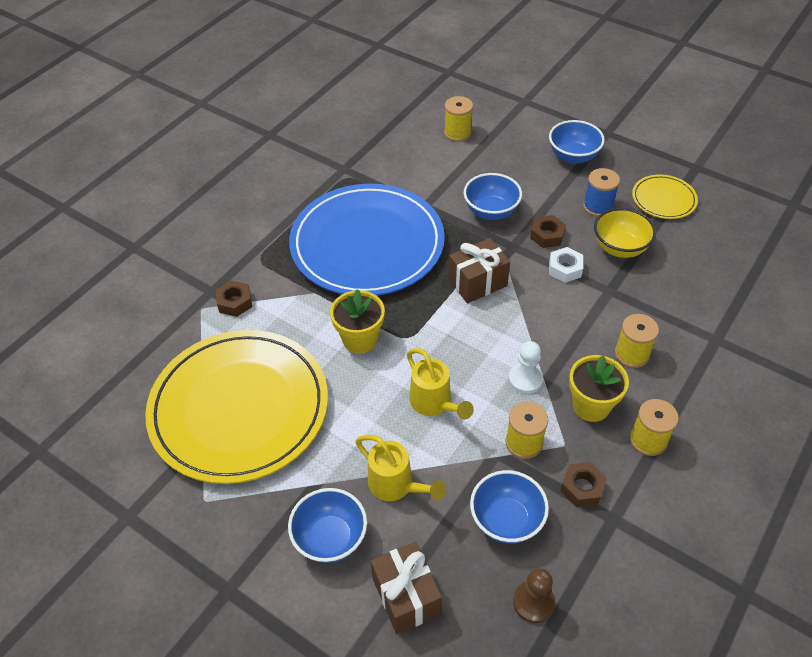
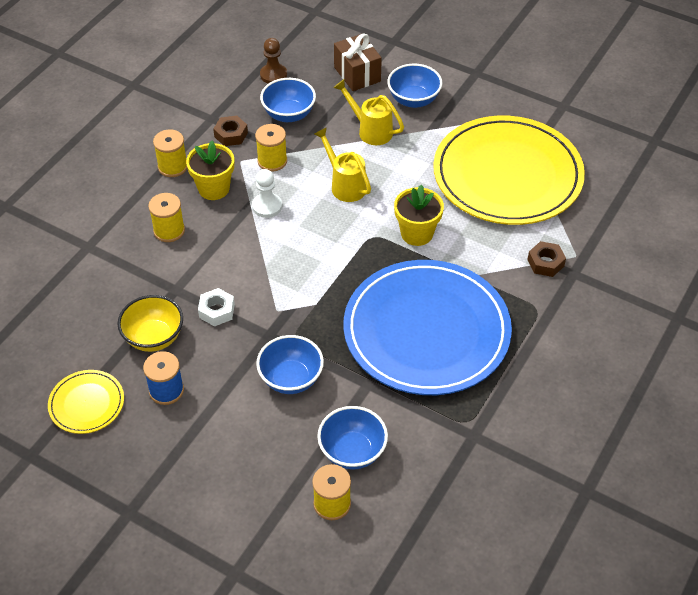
camera: 175 degrees right, 0 degrees up
(477, 282) = (307, 292): brown gift -> none
(547, 235) = (230, 349): brown nut -> none
(573, 156) = (182, 467): blue bowl -> blue bowl (352, 451)

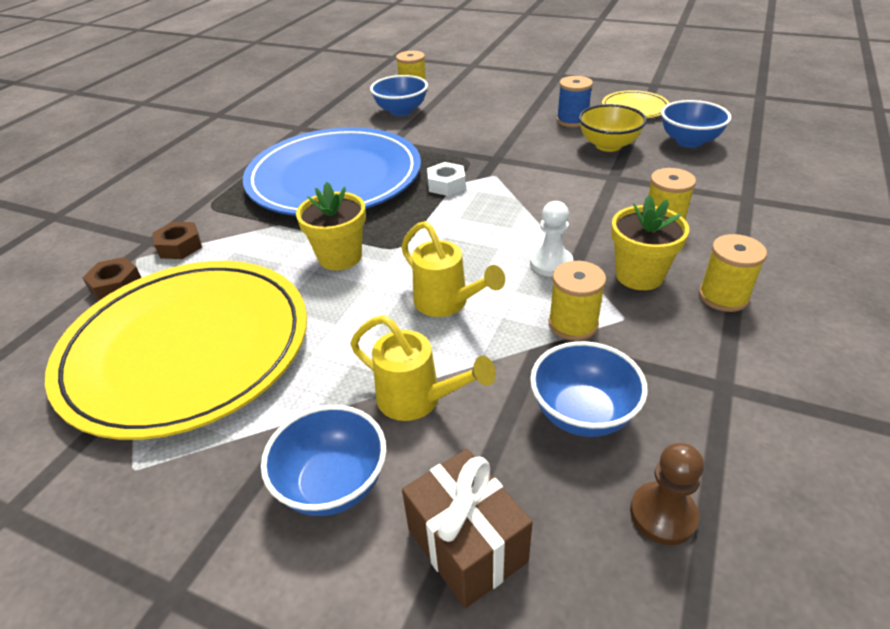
camera: 175 degrees right, 10 degrees down
(216, 311) = (558, 168): white nut -> white nut (446, 185)
(231, 135) = (667, 359): brown nut -> brown nut (116, 285)
(291, 379) = (464, 137): blue bowl -> blue bowl (689, 141)

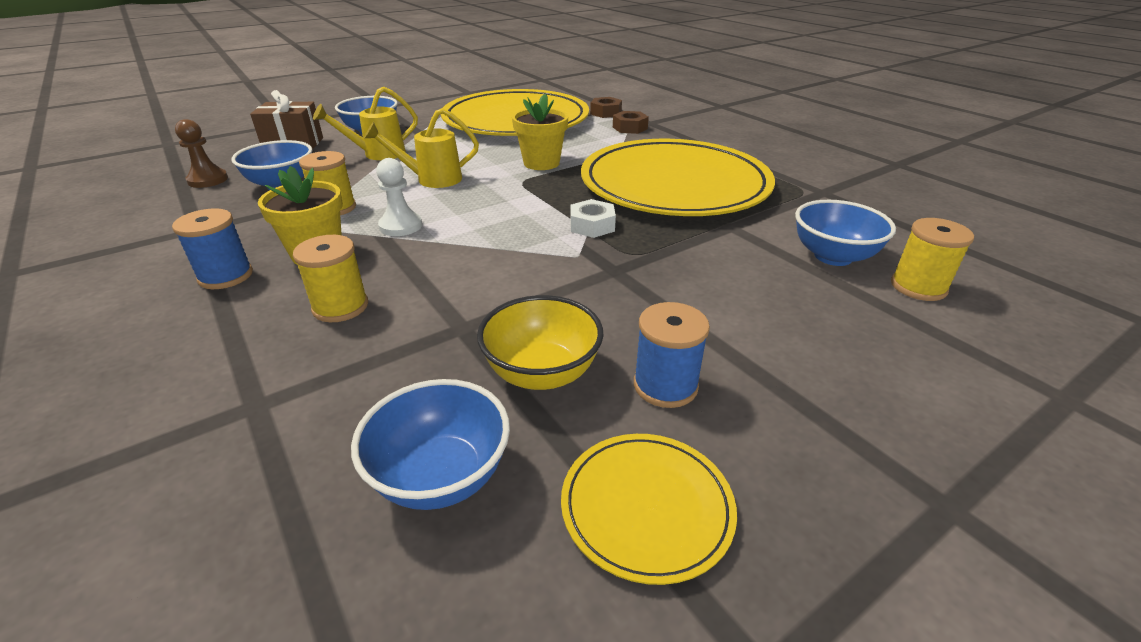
camera: 120 degrees right, 5 degrees down
(334, 178) = (674, 184): blue plate -> yellow plate
(723, 296) = (226, 276): yellow spool -> blue spool

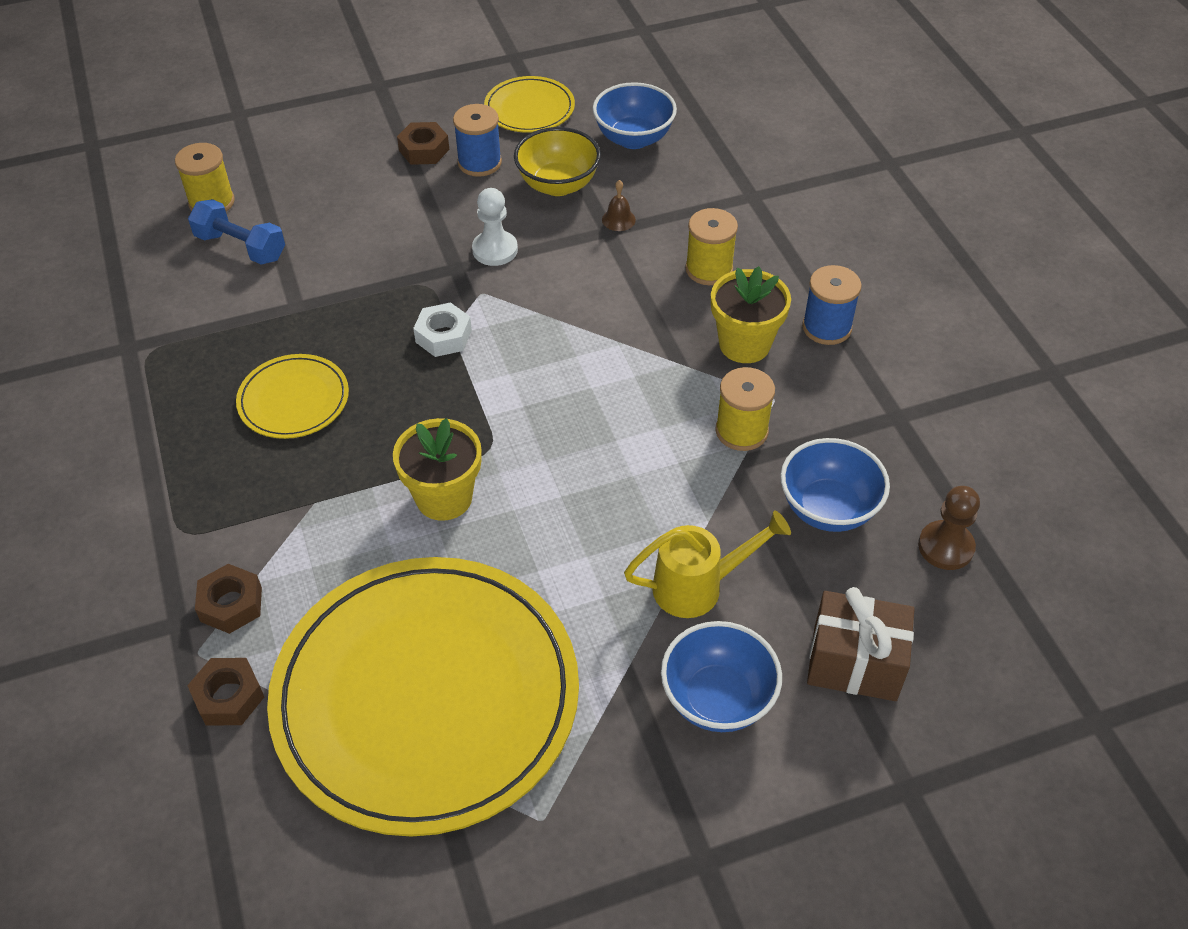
camera: 165 degrees left, 15 degrees up
(400, 226) = (658, 376): white pawn -> white pawn (495, 250)
(432, 179) = (614, 480): yellow watering can -> none
(450, 342) = (618, 219): none -> brown bell
(674, 184) = (294, 400): yellow plate -> yellow plate, size x0.43
(755, 390) = (424, 150): none -> brown nut
(833, 256) = (241, 247): blue bowl -> blue dumbbell

